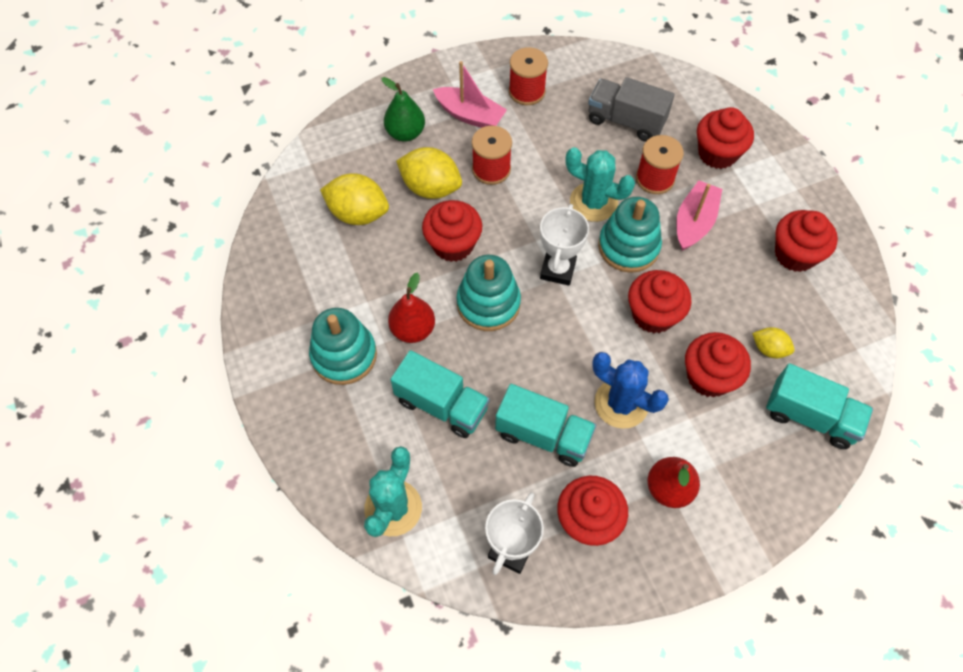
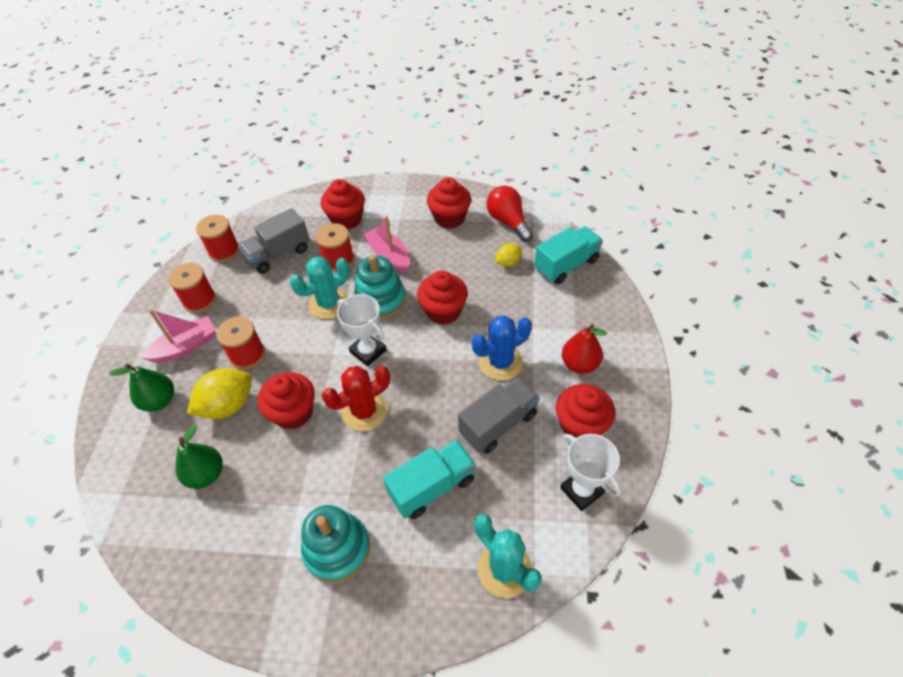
camera: 60 degrees left, 10 degrees down
(358, 214) = (206, 474): yellow lemon -> green pear
(413, 329) = (350, 479): red pear -> none
(488, 303) = (364, 411): turquoise stacking toy -> red cactus
(543, 435) = (498, 424): turquoise truck -> grey truck
(597, 72) = (224, 251): none -> red spool
(709, 377) = (509, 303): red cupcake -> none
(835, 321) = (508, 222): none -> red light bulb

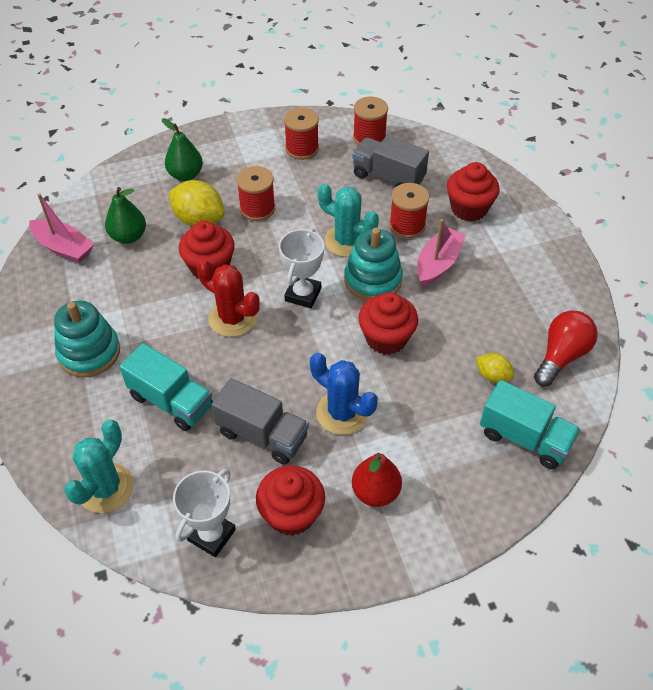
camera: 65 degrees right, 0 degrees up
(185, 347) = (247, 164): pink boat -> pink boat (64, 248)
(449, 218) = (530, 296): red cupcake -> none

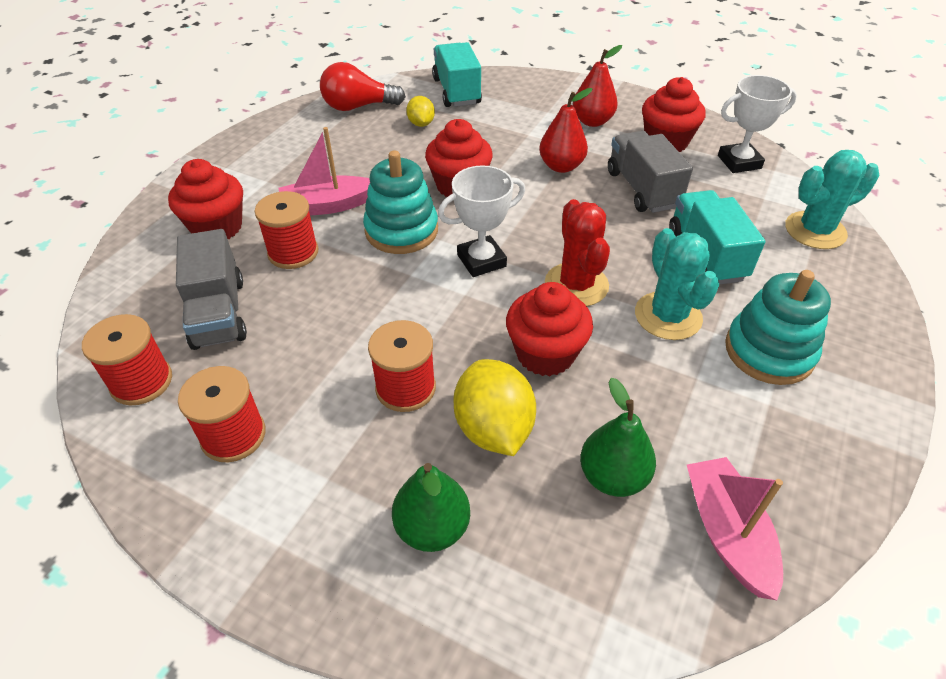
camera: 135 degrees left, 5 degrees down
(342, 413) = (561, 166): blue cactus -> red pear
(346, 241) = (369, 279): turquoise cactus -> turquoise cactus (668, 316)

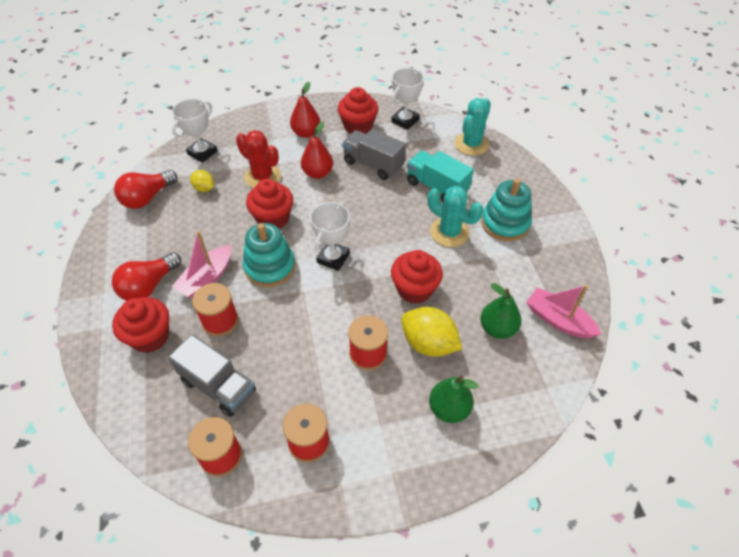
camera: 40 degrees left, 5 degrees up
(269, 183) = (149, 286): none -> red light bulb
(456, 91) = (202, 153): turquoise truck -> white trophy
(576, 285) = (393, 242): red cactus -> red cactus (262, 177)

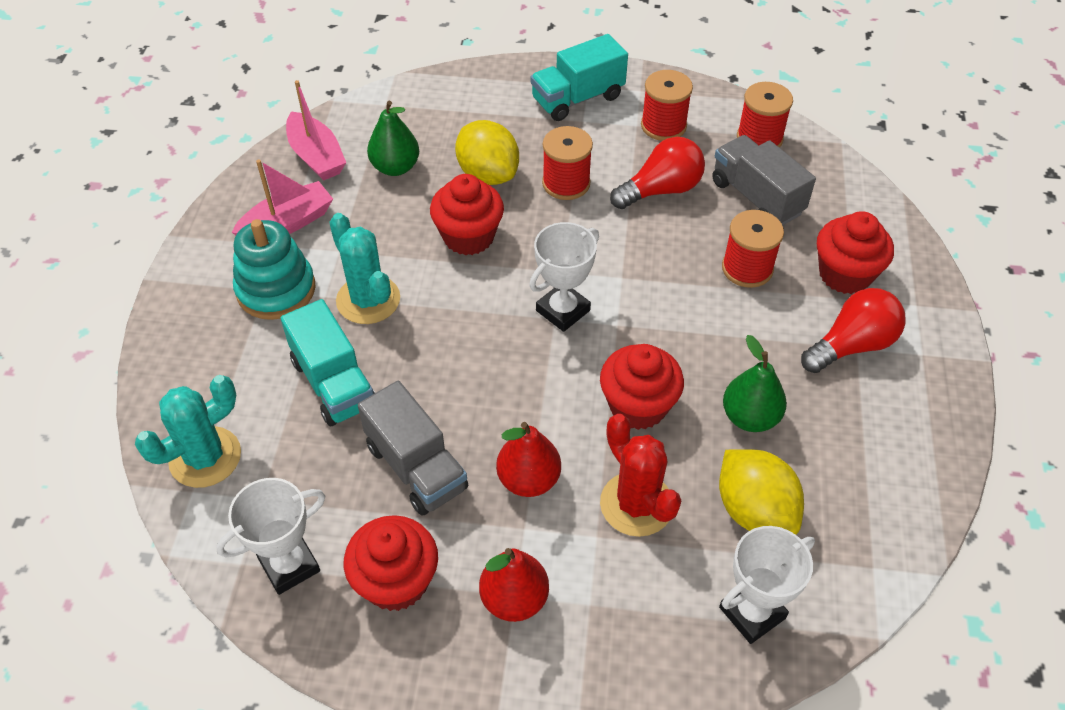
camera: 160 degrees left, 0 degrees up
(147, 198) = (867, 521): red light bulb -> red light bulb (661, 190)
(204, 188) = (754, 510): yellow lemon -> yellow lemon, size x1.81
(207, 278) = (761, 333): pink boat -> pink boat (288, 223)
(270, 267) = (662, 323): turquoise stacking toy -> none
(394, 451) = (577, 98): none -> turquoise truck
(449, 409) = (502, 114): green pear -> green pear (750, 417)

